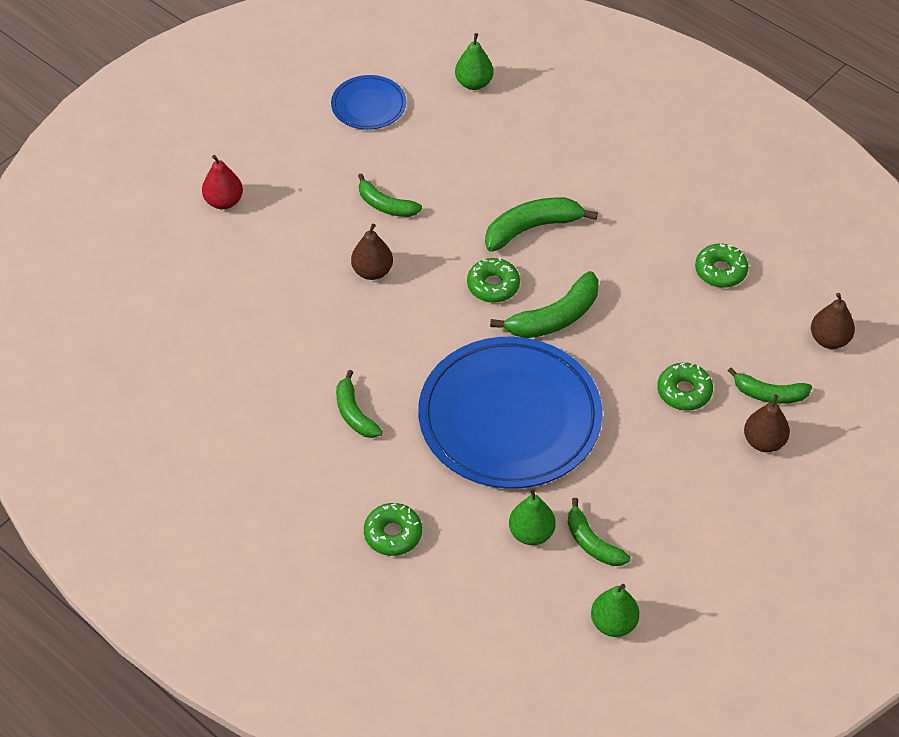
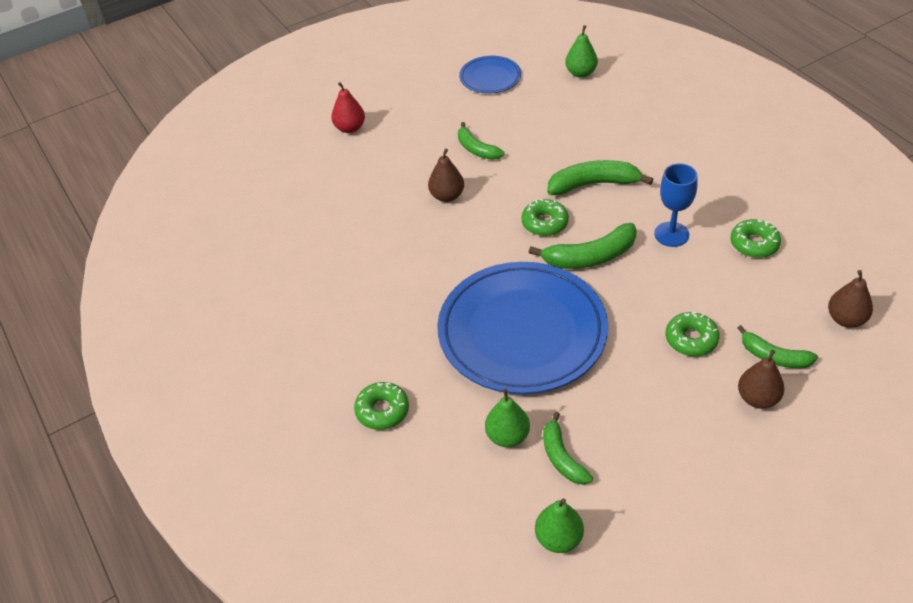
camera: 20 degrees right, 5 degrees down
(354, 413) = (388, 303): green banana -> none
(632, 275) = (671, 234): none -> blue goblet

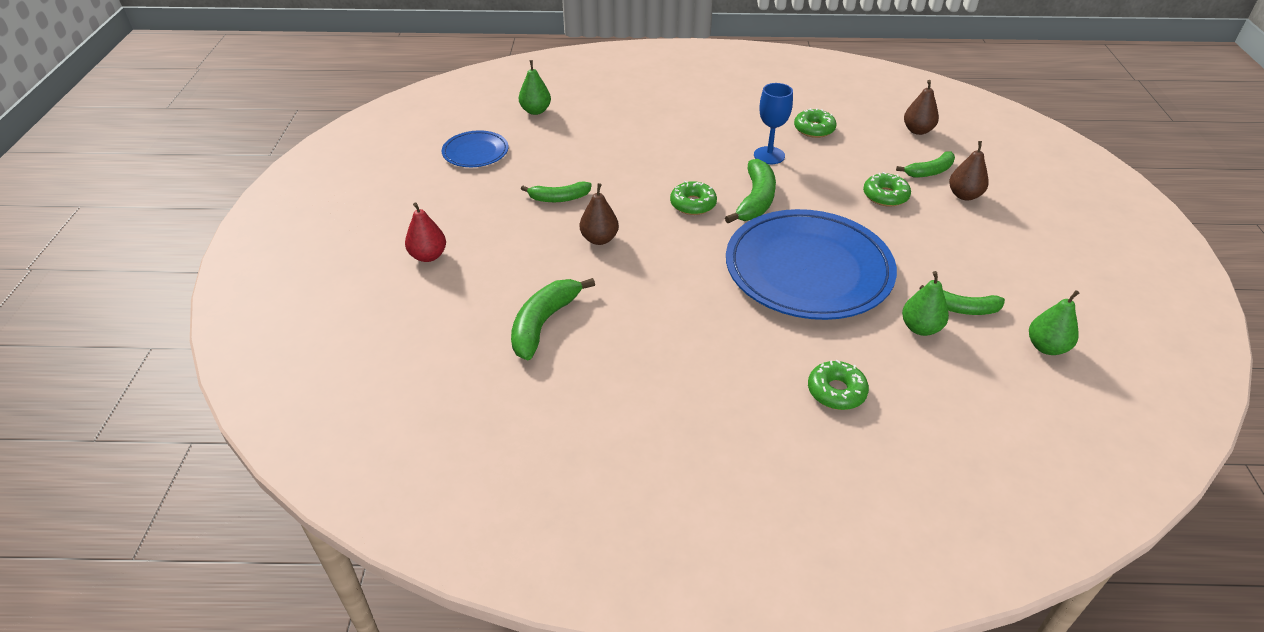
camera: 60 degrees left, 5 degrees down
(593, 184) = (675, 163): green banana -> green banana (544, 323)

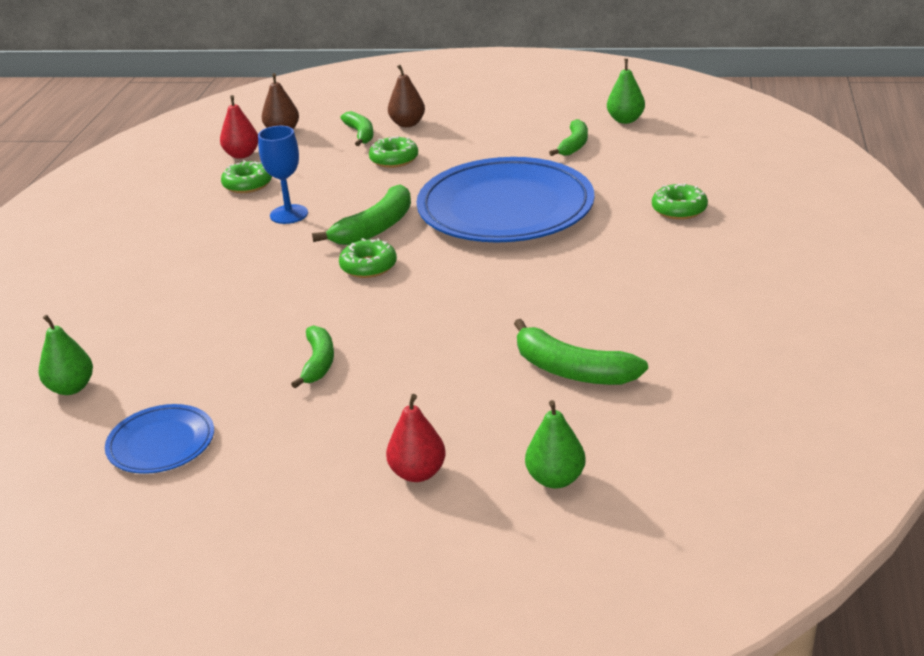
camera: 80 degrees left, 10 degrees down
(599, 239) = (419, 331): brown pear -> none
(755, 200) = (375, 228): green banana -> green banana turned 105 degrees clockwise
(865, 118) = (242, 155): none -> red pear
(920, 328) = (598, 165): green pear -> green pear (555, 479)

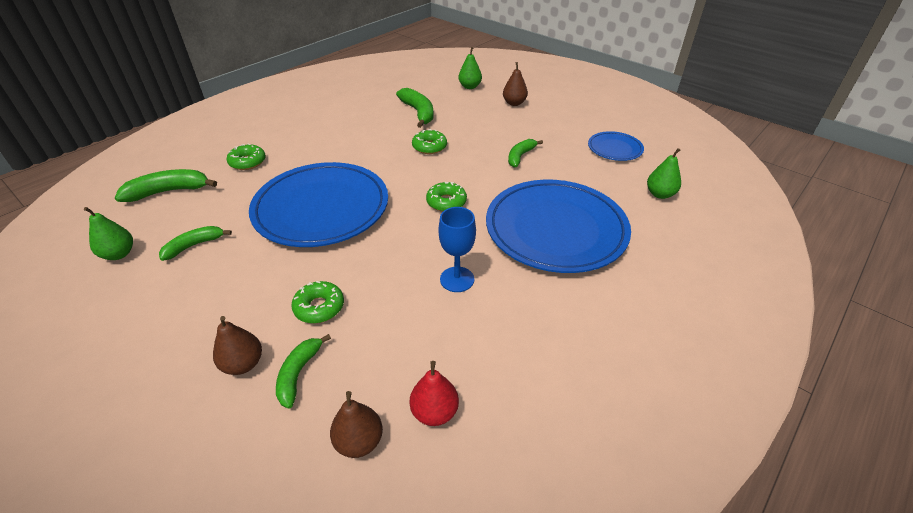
camera: 150 degrees left, 10 degrees up
(208, 290) = (555, 229): none -> blue plate
(247, 184) = (462, 345): green donut -> green donut (429, 147)
(375, 228) = (412, 232): green banana -> green banana (169, 191)
(418, 473) = (514, 103): red pear -> brown pear

